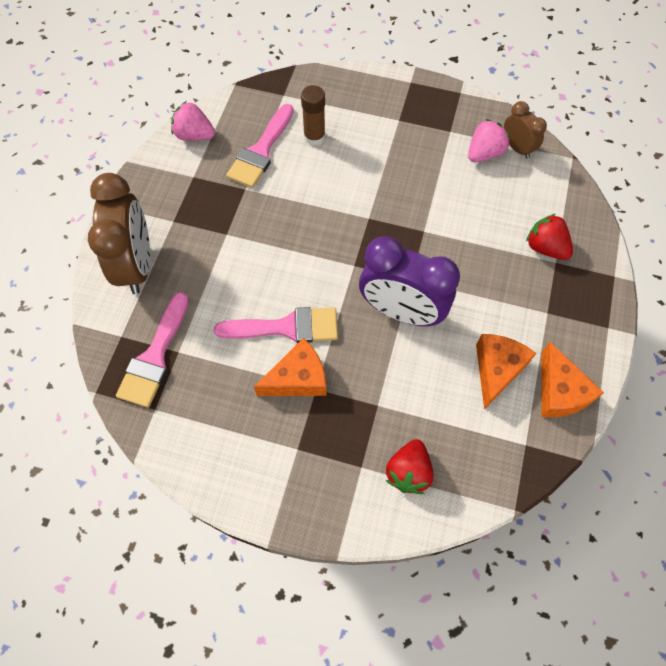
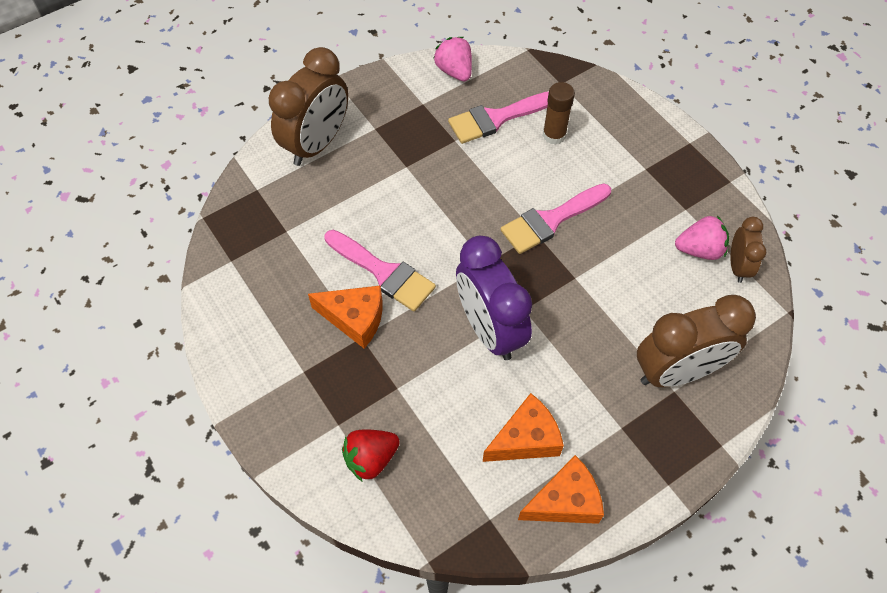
camera: 40 degrees right, 5 degrees down
(155, 356) = (266, 222): pink brush -> pink brush (551, 220)
(545, 247) = (676, 371): red strawberry -> brown clock
(559, 391) = (564, 501): orange cheese -> orange cheese turned 135 degrees counterclockwise

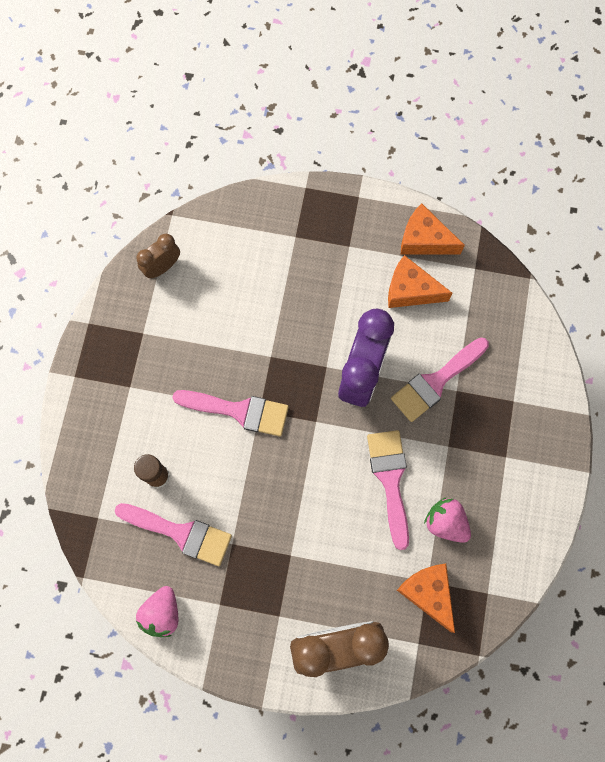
camera: 135 degrees left, 15 degrees up
(355, 319) = (441, 463): orange cheese -> orange cheese (428, 593)
(371, 458) = (512, 362): red strawberry -> none
(422, 379) = (436, 381): none -> pink brush
(676, 371) = (280, 245): brown clock -> none
(699, 250) = (171, 299): pink strawberry -> pink strawberry (446, 522)

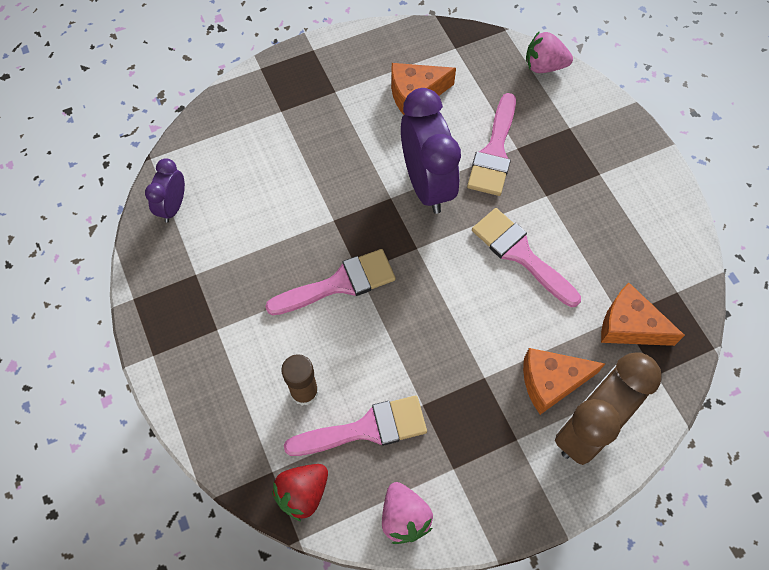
camera: 35 degrees left, 10 degrees down
(107, 547) = (302, 493): none -> red strawberry
(162, 267) = (173, 206): brown clock -> purple clock
(424, 240) = (396, 50): orange cheese -> orange cheese (551, 382)
(446, 522) = (595, 257): pink strawberry -> pink strawberry (544, 66)

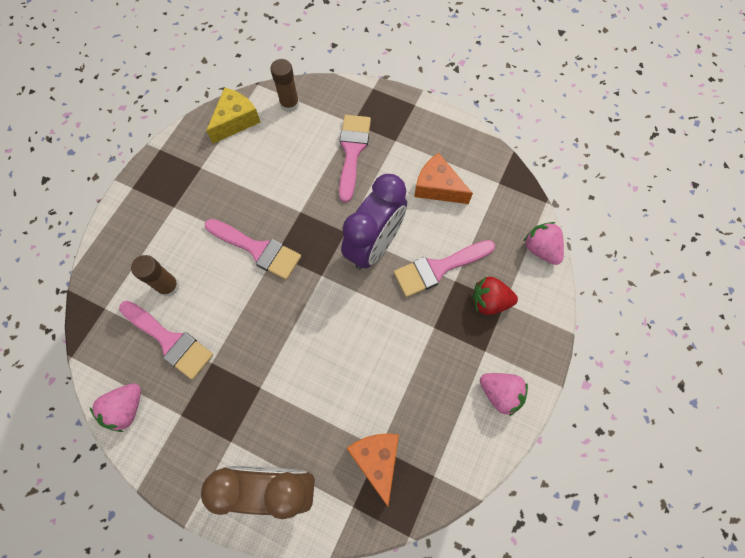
camera: 50 degrees right, 5 degrees up
(173, 206) = (235, 121): purple clock -> yellow cheese
(204, 147) = (289, 104): none -> brown glue stick
(302, 493) = (102, 336): red strawberry -> red strawberry (489, 301)
(520, 254) = (372, 344): pink brush -> pink brush (352, 151)
(551, 382) = (290, 435): orange cheese -> none
(645, 190) = (500, 393): none -> pink strawberry

